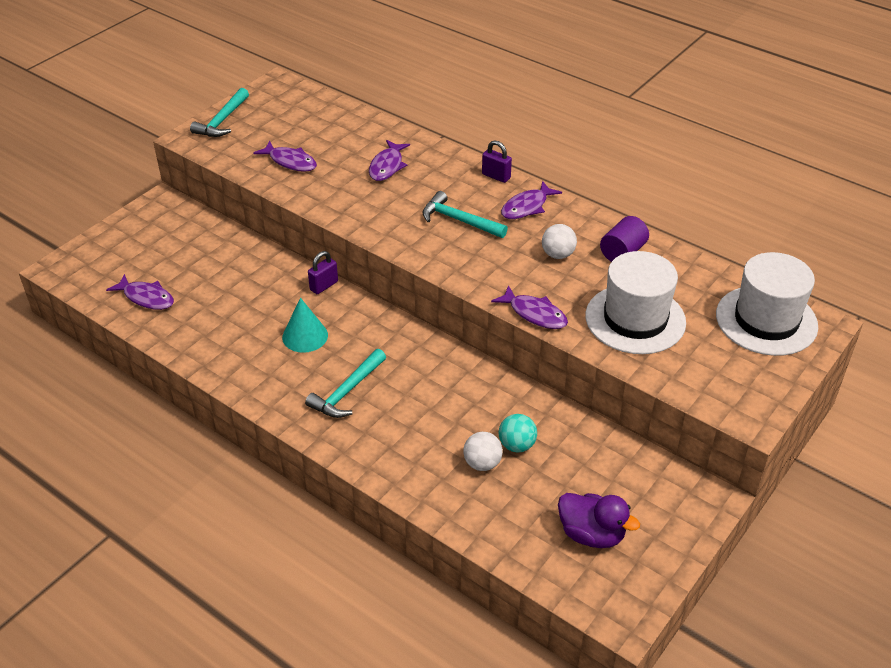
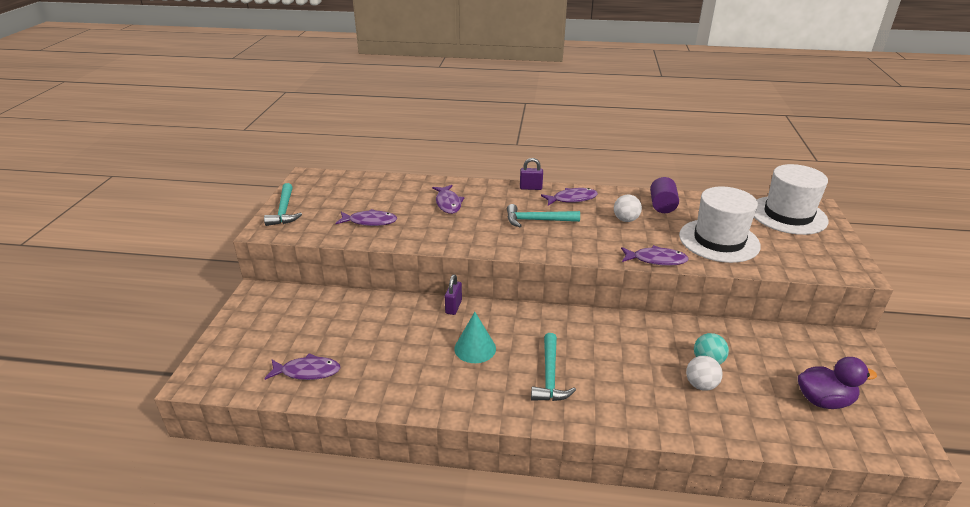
camera: 30 degrees left, 10 degrees down
(527, 207) = (572, 199): purple fish -> purple fish turned 120 degrees counterclockwise

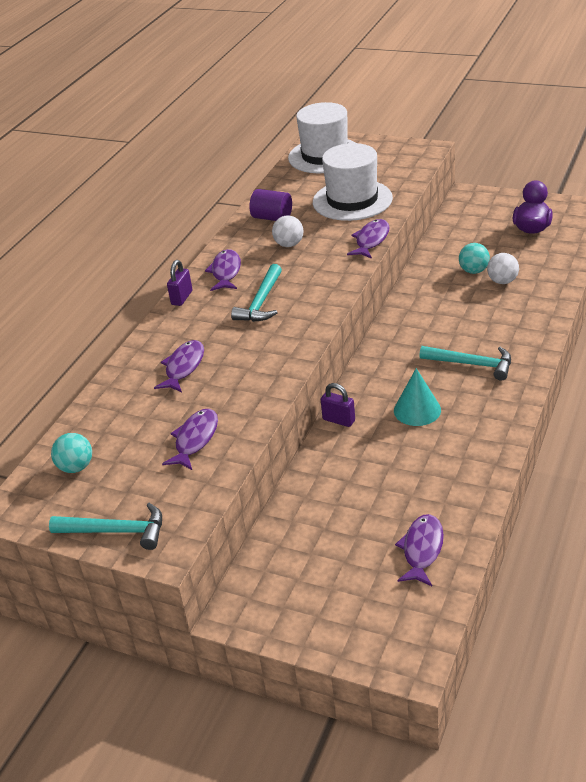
camera: 70 degrees left, 5 degrees up
(343, 187) = (76, 467): none -> turquoise ball
(448, 203) = (183, 367): purple fish -> purple fish turned 75 degrees counterclockwise

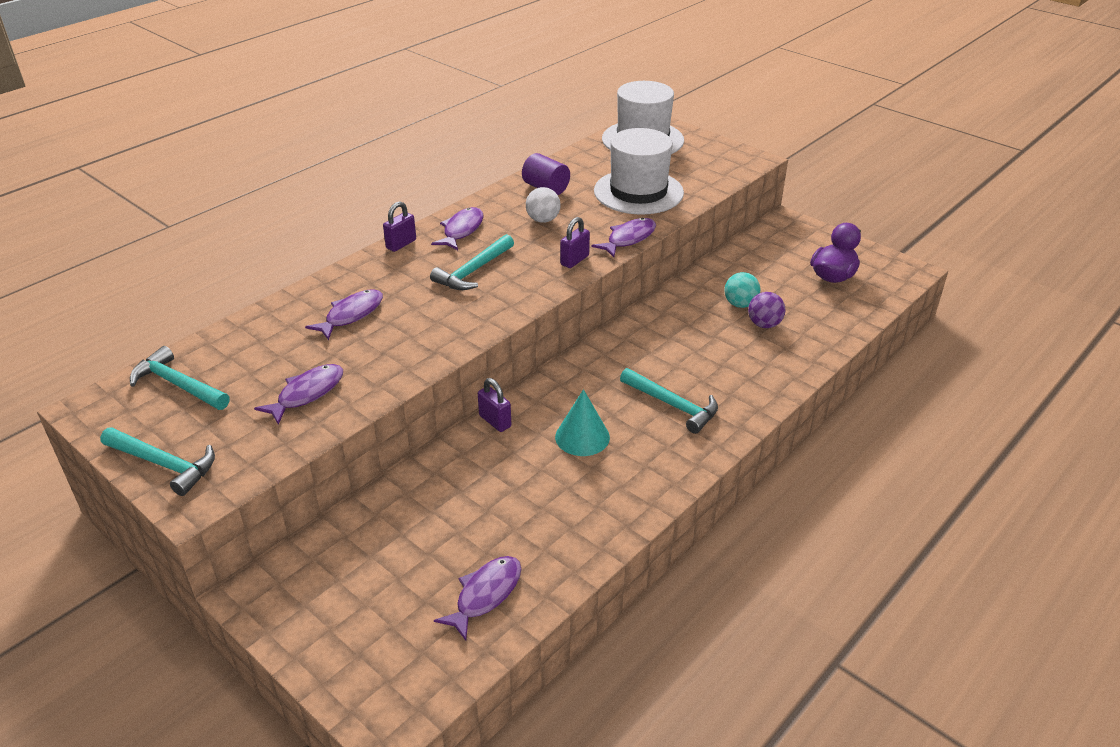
camera: 15 degrees right, 0 degrees up
(76, 467) = (178, 385): turquoise ball -> turquoise hammer
(339, 270) = (574, 260): none -> purple padlock
(502, 281) = (764, 324): white ball -> purple ball

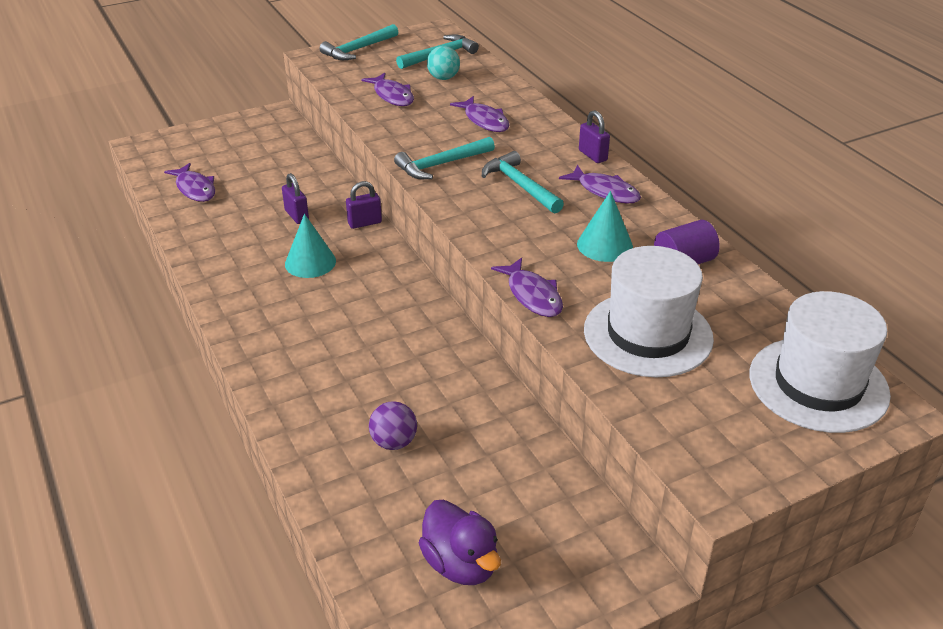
camera: 110 degrees right, 0 degrees up
(543, 220) = (604, 245): white ball -> turquoise cone
(574, 260) = (506, 247): purple padlock -> purple padlock (297, 216)
(673, 405) = (310, 325): turquoise hammer -> turquoise hammer (441, 165)
(740, 304) = (446, 436): turquoise ball -> turquoise ball (443, 78)

